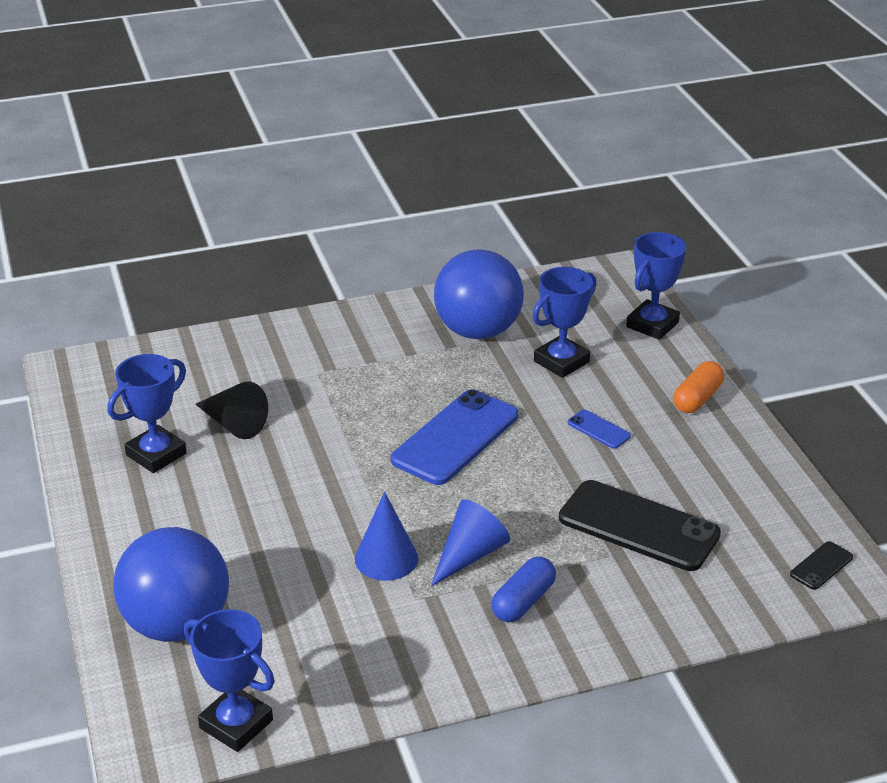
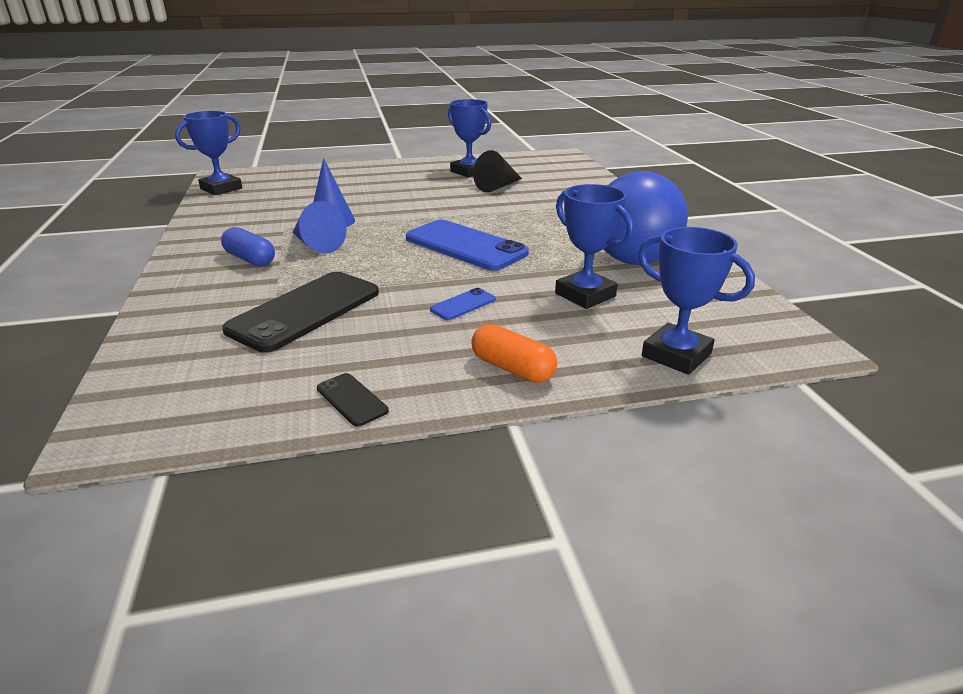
camera: 95 degrees right, 5 degrees down
(177, 625) = (311, 178): blue ball -> none
(821, 566) = (162, 412): black phone -> black phone (352, 400)

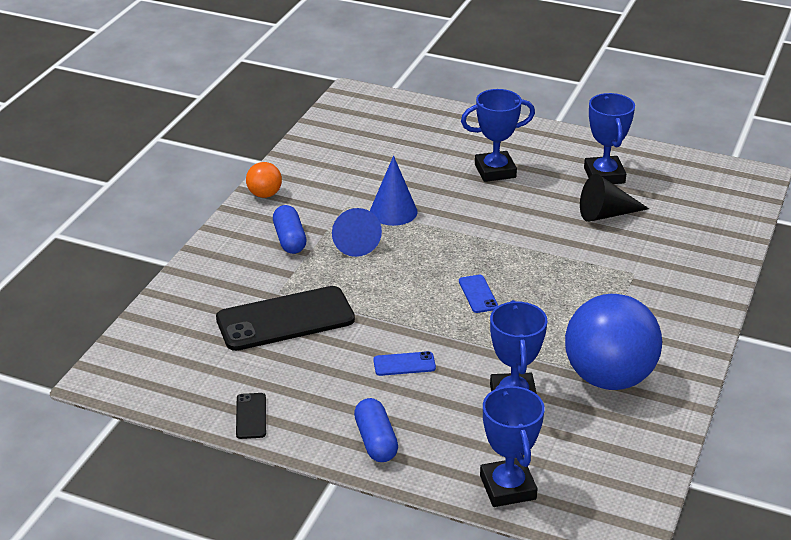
camera: 35 degrees right, 5 degrees up
(193, 239) = (264, 194): none -> orange ball
(221, 189) = (336, 120): blue trophy -> blue trophy (495, 171)
(465, 246) = (478, 294): blue phone -> blue phone, size x0.44
(512, 368) = (375, 441): orange capsule -> blue capsule

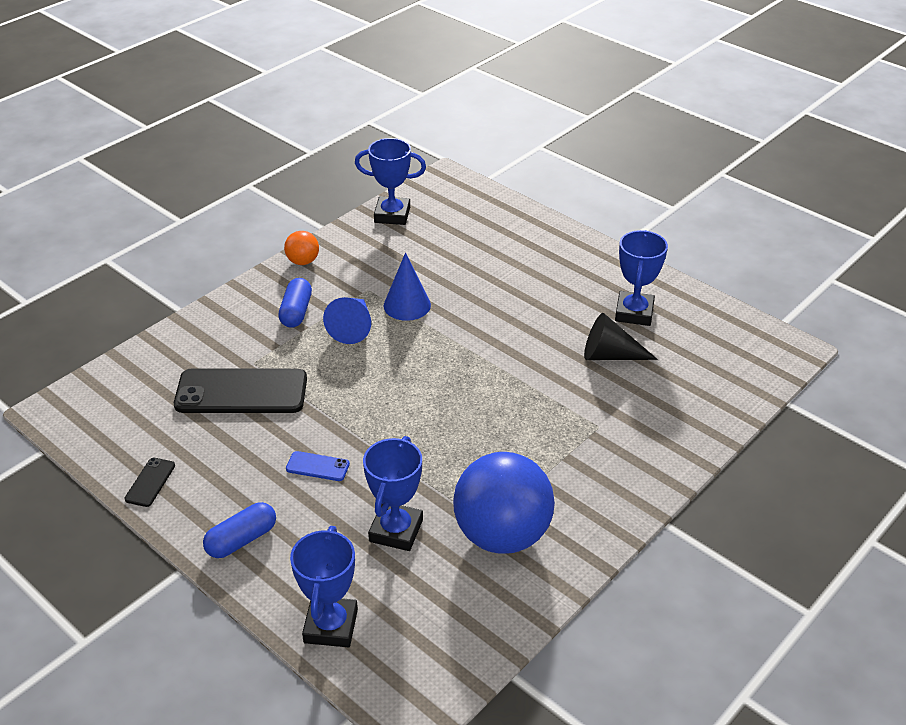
camera: 20 degrees right, 5 degrees up
(375, 441) = (241, 540): blue capsule -> blue capsule turned 45 degrees clockwise
(478, 294) = (432, 411): blue phone -> none
(495, 171) = (529, 284): blue trophy -> blue trophy (392, 215)

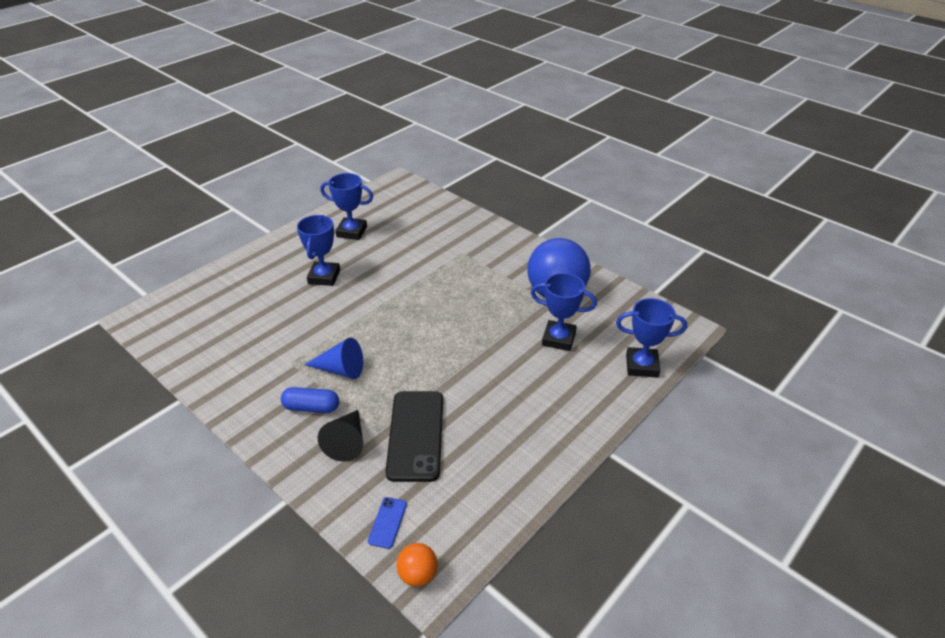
camera: 90 degrees left, 0 degrees up
(150, 482) = (524, 484): black phone -> none
(241, 540) = (578, 417): blue capsule -> none
(303, 261) = (234, 408): orange ball -> orange ball (418, 575)
(317, 466) = (502, 381): blue phone -> blue phone (387, 522)
(392, 215) = (181, 351): blue trophy -> blue trophy (324, 277)
(407, 305) = (318, 339): blue cone -> none
(610, 355) = (394, 244): black cone -> black cone (347, 442)

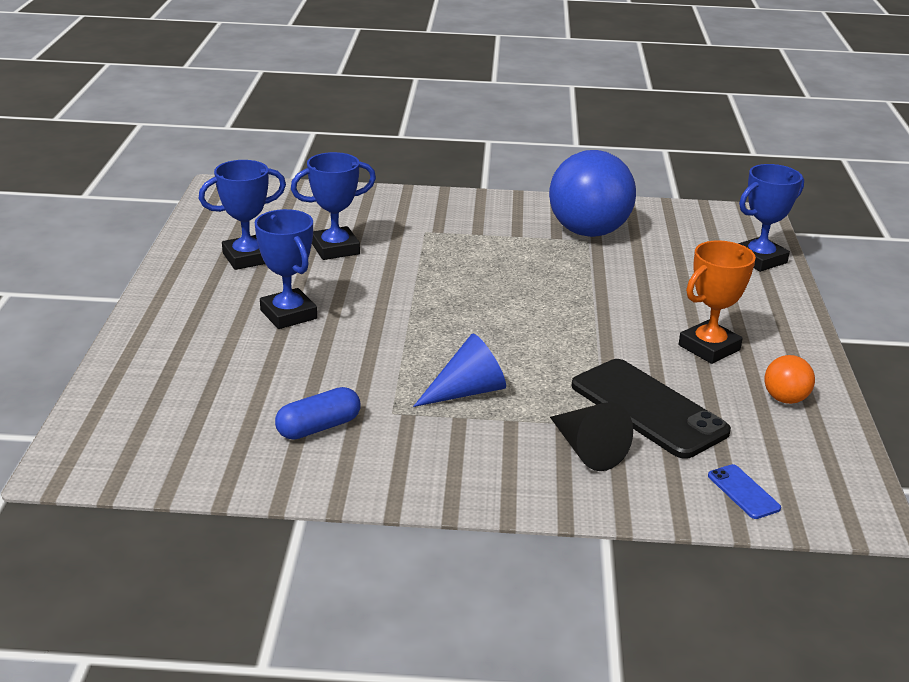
camera: 40 degrees left, 10 degrees down
(311, 407) = (493, 440): blue capsule -> blue capsule (318, 427)
(418, 575) = (839, 514): orange ball -> orange ball (785, 399)
(511, 414) = (709, 348): none -> orange trophy
(558, 339) = (652, 268): blue trophy -> blue trophy (335, 249)

